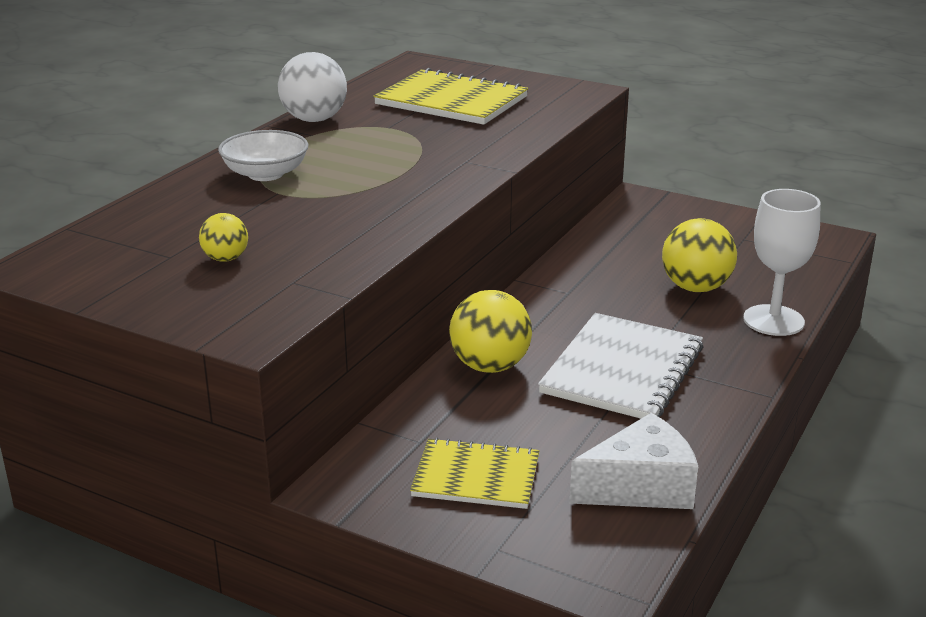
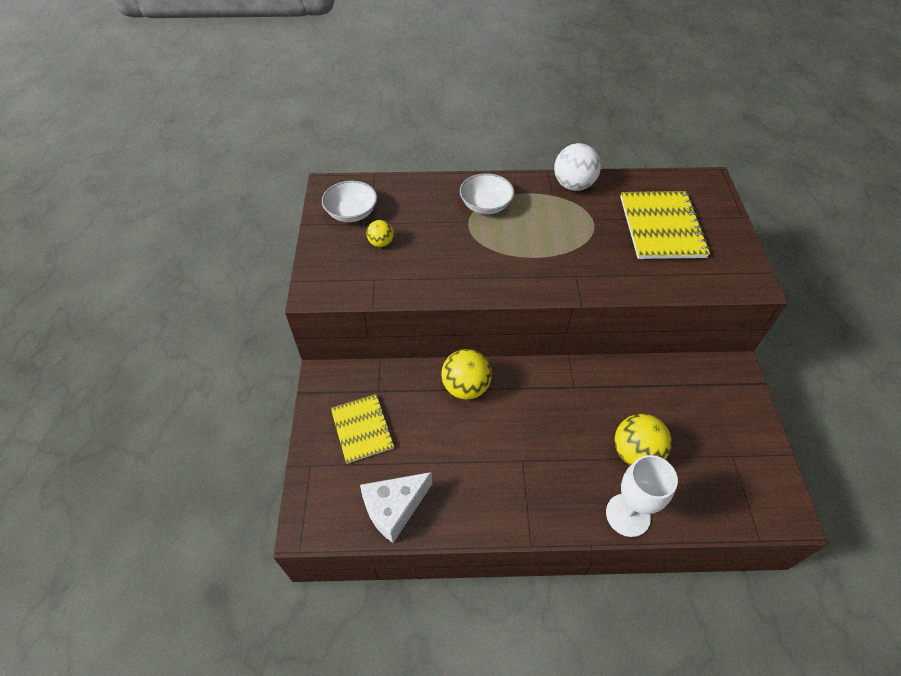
camera: 60 degrees right, 25 degrees up
(123, 264) = (351, 212): none -> white bowl
(622, 370) = (505, 452): white notebook -> none
(640, 487) = (394, 508): white cheese -> white cheese turned 105 degrees clockwise

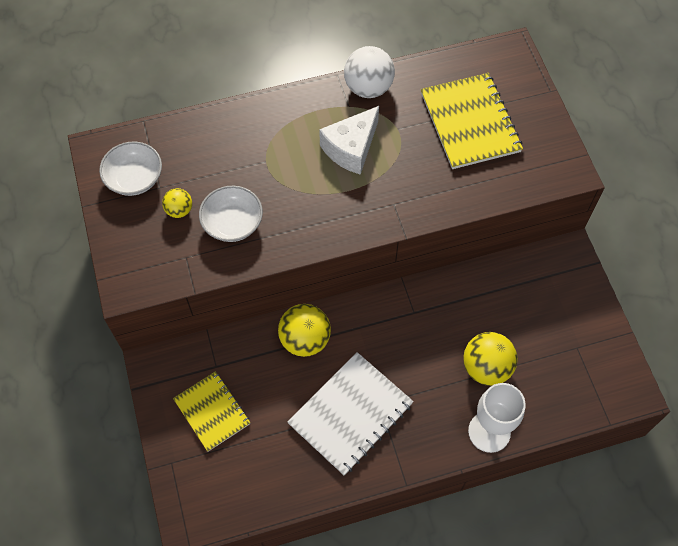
camera: 15 degrees left, 10 degrees up
(394, 508) = (268, 483): white cheese -> white cheese (351, 148)
(486, 205) = (279, 135): white bowl -> white bowl (232, 223)
(491, 463) = (350, 414): none -> white notebook

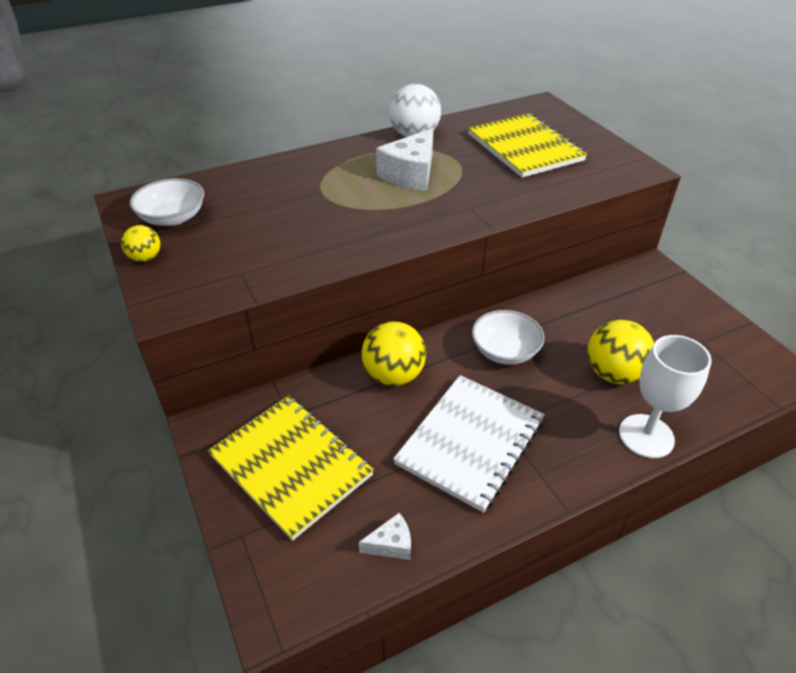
camera: 10 degrees left, 20 degrees down
(179, 210) = (228, 236): yellow ball -> yellow ball (146, 258)
(212, 412) = (290, 465): yellow notebook -> yellow notebook, size x1.54
(232, 223) = (293, 240): white bowl -> white bowl (505, 351)
(273, 488) = (391, 544): none -> white cheese

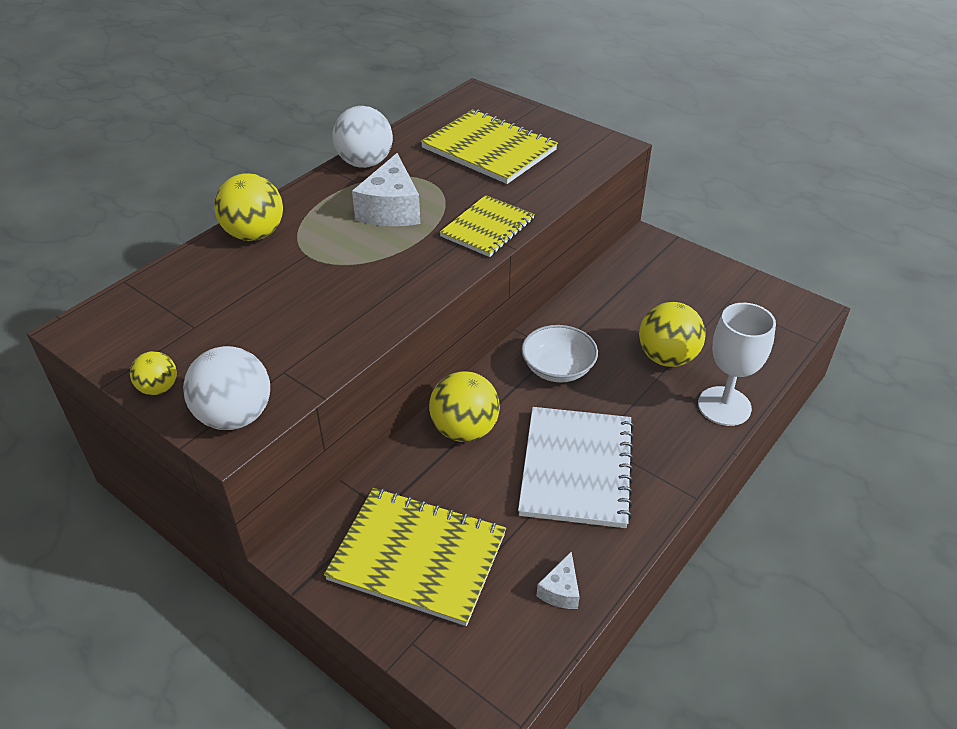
camera: 25 degrees left, 0 degrees up
(173, 218) = (154, 333): white bowl -> none
(181, 295) = (235, 416): none -> white ball
(294, 167) = (254, 234): none -> yellow ball
(391, 544) = (560, 590): white cheese -> white cheese turned 150 degrees clockwise
(481, 208) = (487, 228): none -> yellow notebook

